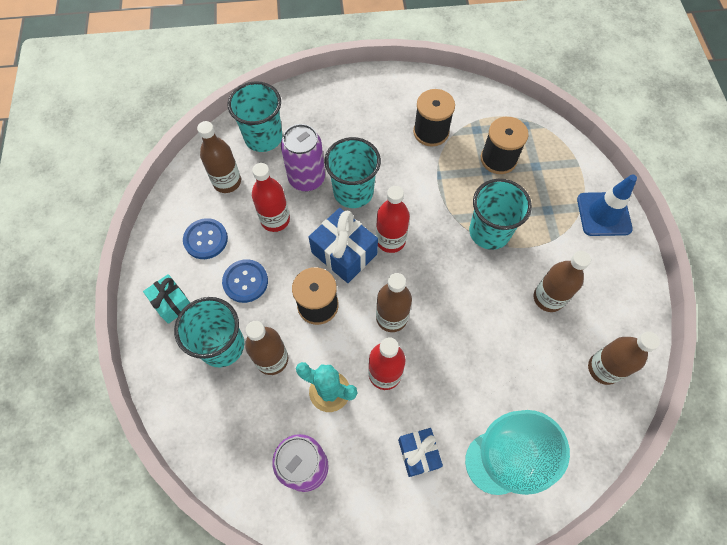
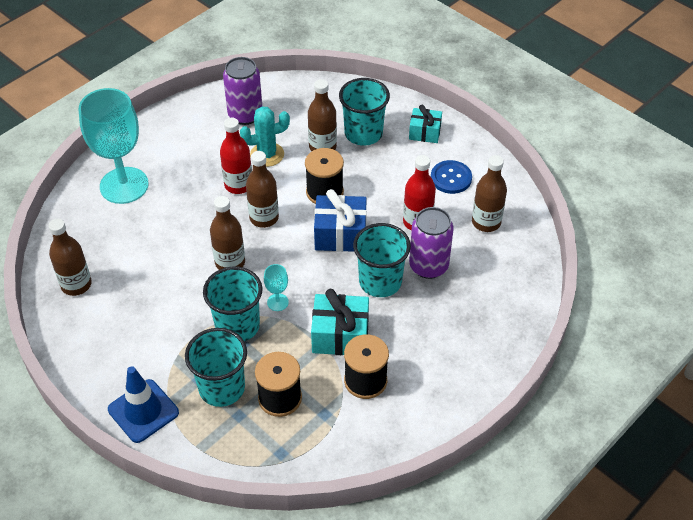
camera: 140 degrees right, 15 degrees down
(245, 281) = (391, 173): blue button -> none
(263, 137) = (502, 273): turquoise cup -> turquoise cup (222, 388)
(390, 240) = (313, 266): red bottle -> none
(418, 453) = (179, 161): blue gift -> none
(420, 172) = (340, 335): none -> turquoise gift
(443, 230) = (277, 302): none -> turquoise goblet
(548, 298) = (151, 306): brown bottle -> brown bottle (230, 262)

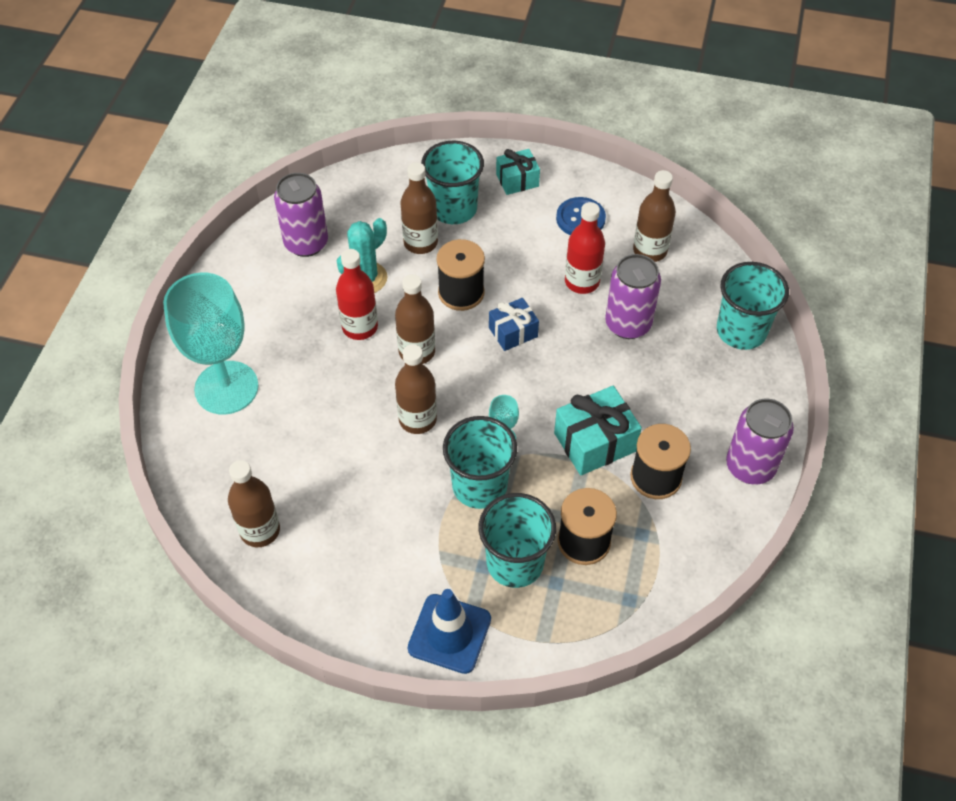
camera: 30 degrees left, 5 degrees up
(340, 234) = (513, 332): blue gift -> blue gift, size x0.64
(380, 281) = (592, 364): turquoise cup -> turquoise cup (741, 331)
(442, 408) = (750, 466): none -> purple can

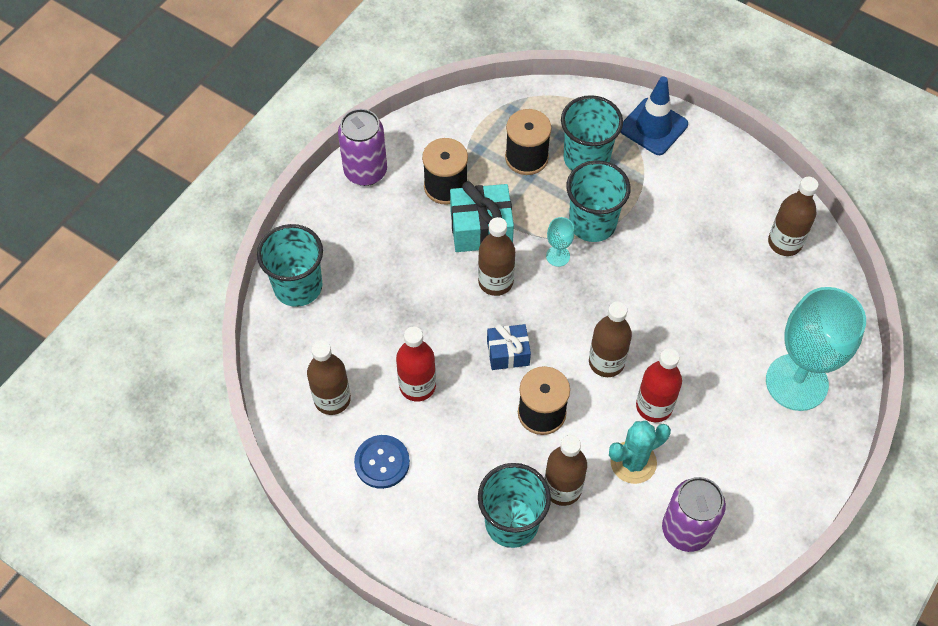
camera: 160 degrees left, 5 degrees up
(417, 419) = (626, 296): brown bottle -> brown bottle (495, 282)
(517, 180) = (426, 538): turquoise gift -> none
(628, 324) = (396, 326): purple can -> none

